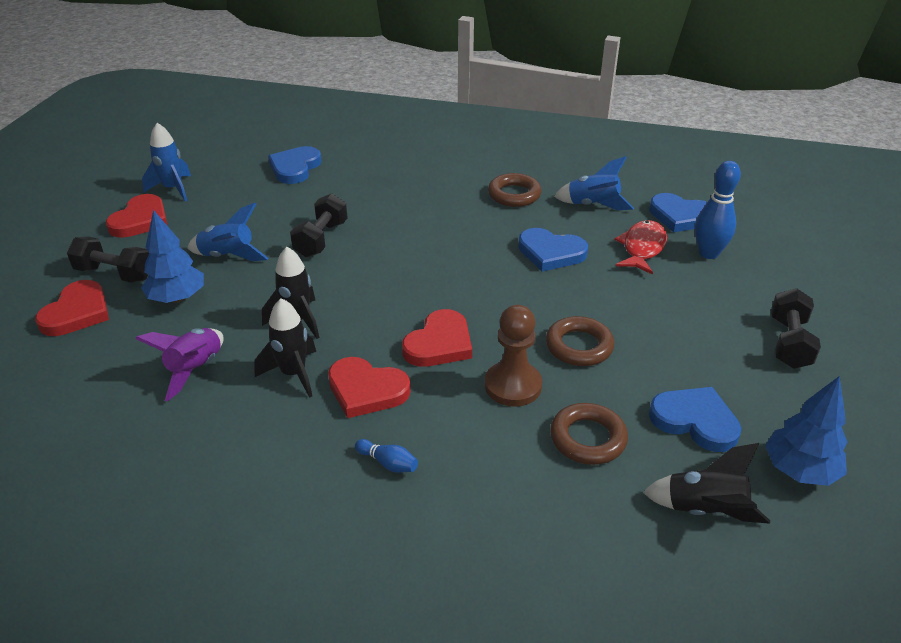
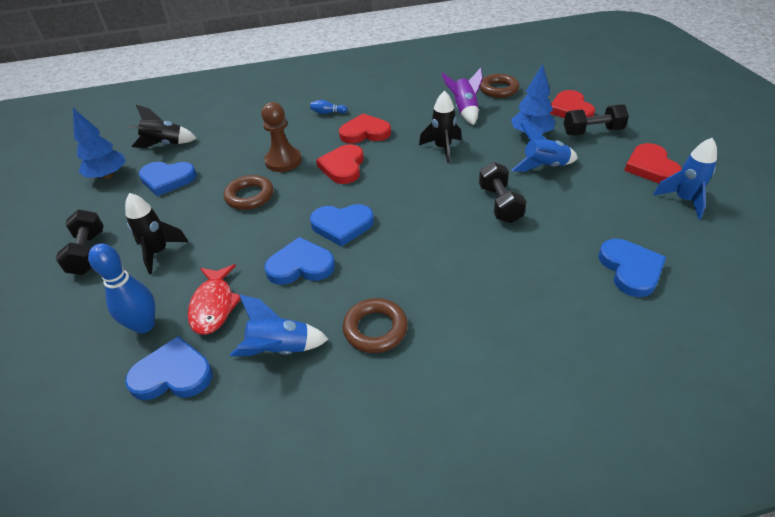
camera: 155 degrees right, 5 degrees up
(293, 374) = (411, 126): black rocket -> black rocket (159, 252)
(489, 273) = (342, 225): none -> blue heart
(587, 438) = (230, 152): brown ring -> brown ring (498, 89)

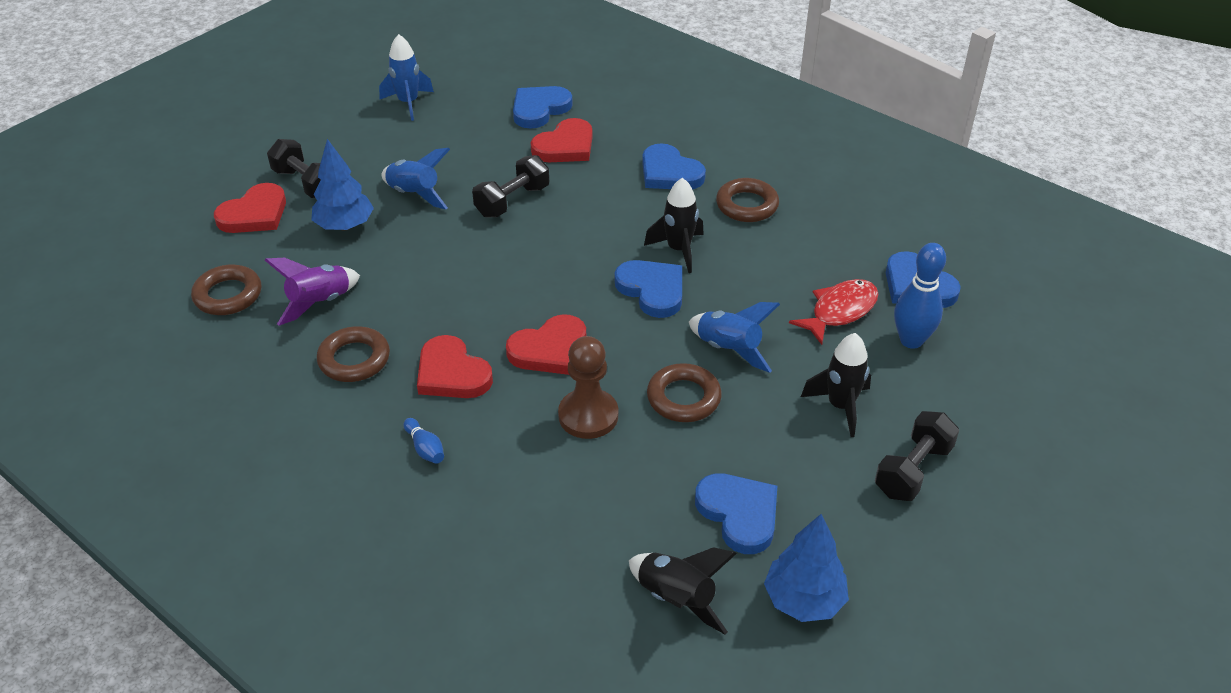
camera: 130 degrees left, 0 degrees up
(280, 349) = (825, 243): blue rocket -> blue rocket (729, 350)
(300, 265) = (734, 286): blue heart -> blue heart (669, 173)
(409, 110) = (354, 359): none -> brown ring
(442, 148) = (436, 283): black rocket -> black rocket (678, 250)
(651, 167) = (359, 131): red heart -> red heart (565, 146)

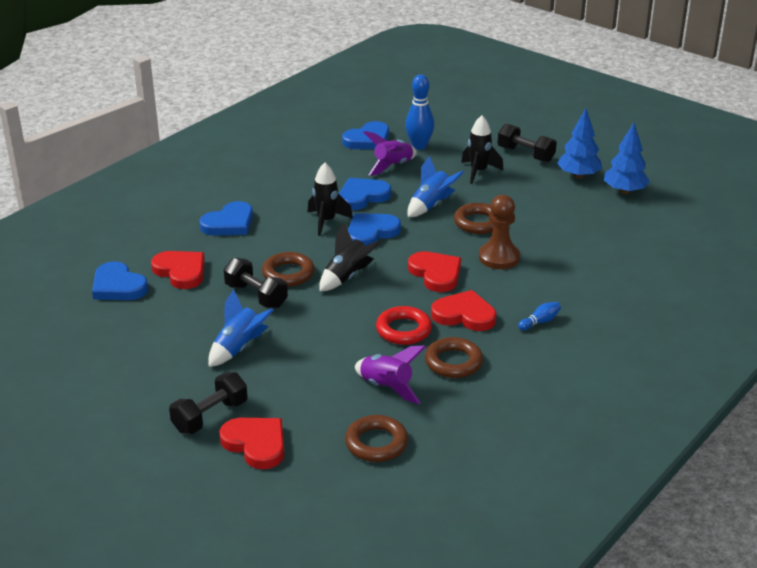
camera: 90 degrees left, 10 degrees down
(345, 225) = (280, 385): blue tree -> blue tree (578, 176)
(408, 103) = (83, 363): blue rocket -> none
(427, 318) = (403, 330): none -> red ring
(452, 373) = (464, 315): red heart -> red heart turned 120 degrees counterclockwise
(676, 599) = (636, 228): black rocket -> black rocket (347, 277)
(739, 514) = (570, 207): blue heart -> blue heart (362, 196)
(747, 205) = (276, 193): brown ring -> brown ring (288, 274)
(840, 311) = (392, 166): red fish -> purple rocket

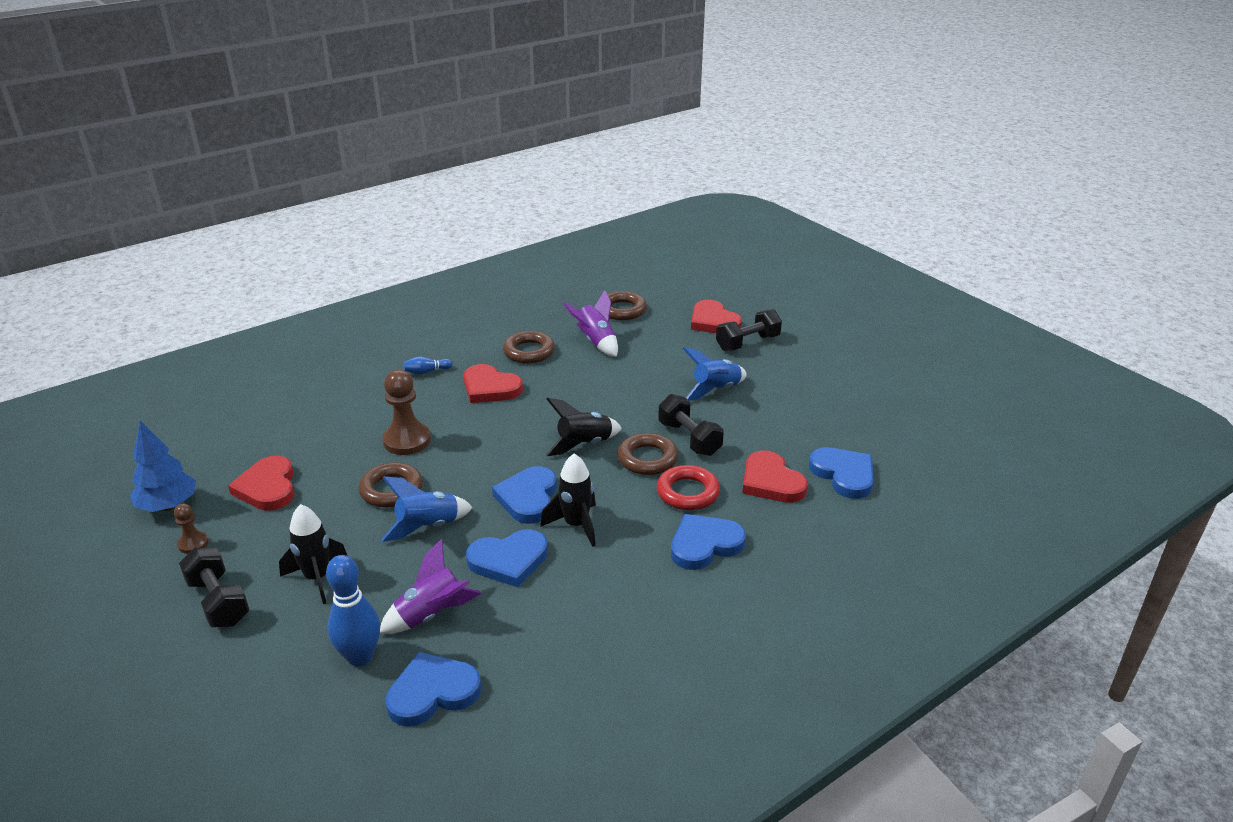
camera: 165 degrees left, 0 degrees up
(371, 232) = (528, 498): blue heart -> blue heart turned 120 degrees clockwise
(403, 330) = (556, 383): red ring -> red ring (687, 493)
(436, 274) = (488, 433): red heart -> red heart (268, 487)
(578, 176) = (193, 544): blue tree -> brown pawn

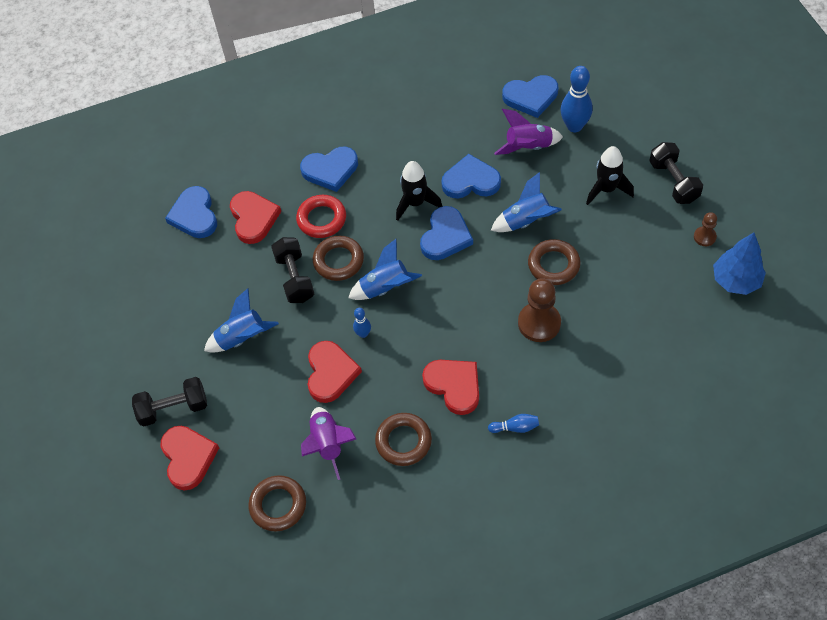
camera: 160 degrees left, 25 degrees up
(268, 487) = (656, 287): red heart -> red heart (330, 373)
(584, 444) = (385, 288): black rocket -> blue rocket
(594, 409) = (363, 334): none -> blue bowling pin

